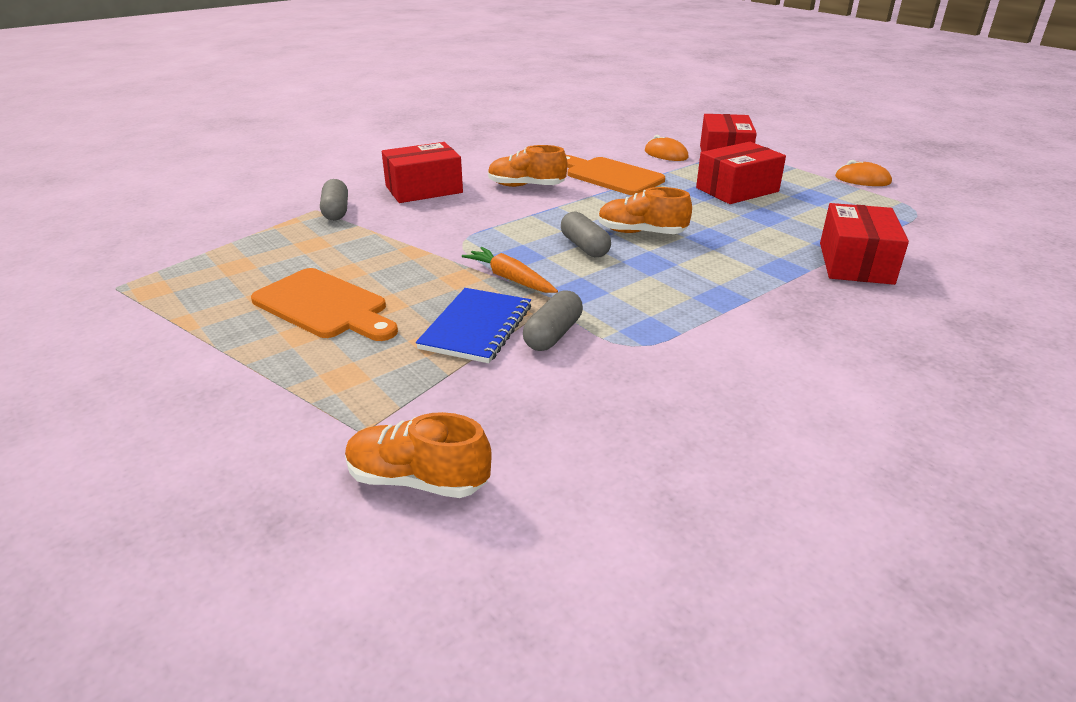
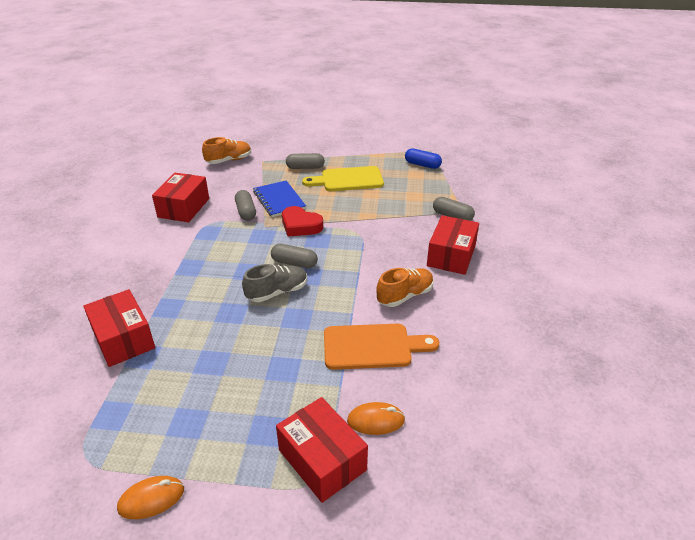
camera: 135 degrees right, 5 degrees up
(191, 273) = (422, 165): none -> blue capsule
(325, 306) = (348, 180): orange cutting board -> yellow cutting board
(328, 365) = (305, 167): none -> grey capsule
(510, 279) = (300, 226): orange carrot -> red heart
(641, 233) = (277, 292): orange shoe -> grey shoe
(737, 190) = (259, 390): red box -> red box (184, 208)

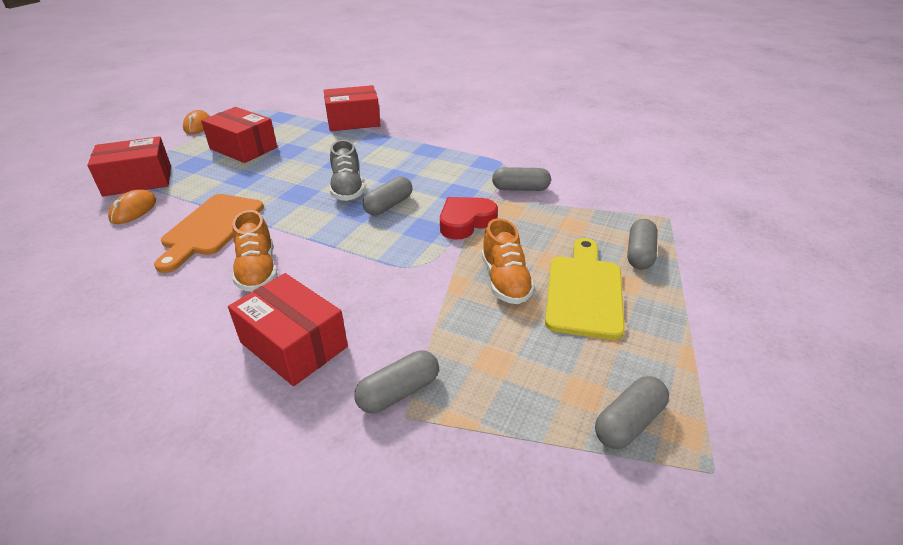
camera: 110 degrees right, 0 degrees up
(184, 208) = (548, 153): red box -> red box (243, 148)
(229, 160) = (673, 191): orange shoe -> orange shoe (505, 281)
(279, 200) = (540, 215): blue notebook -> none
(422, 165) = (628, 422): blue capsule -> grey capsule

